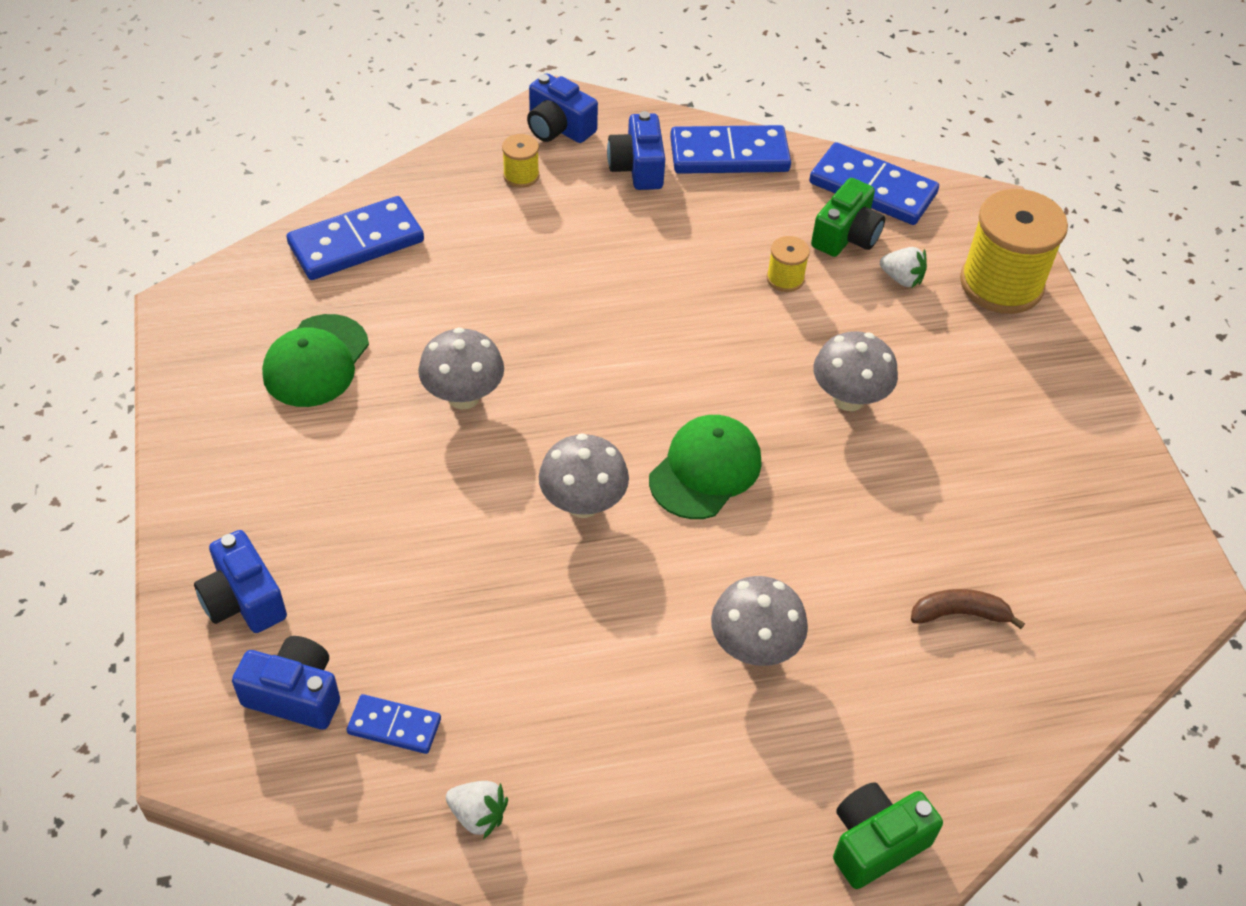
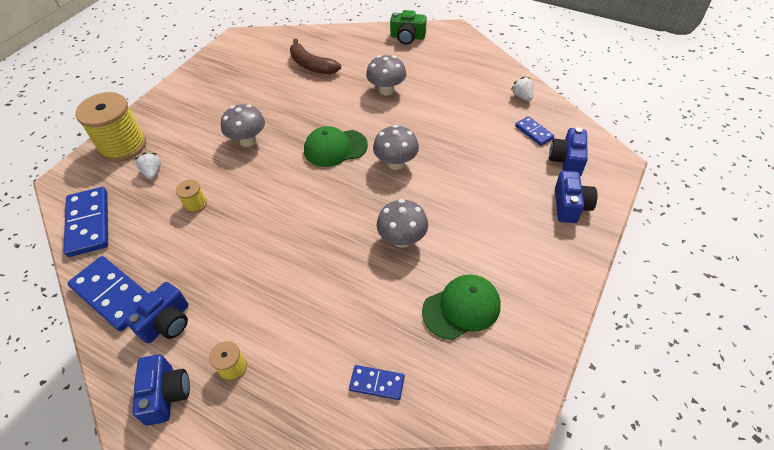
camera: 135 degrees left, 0 degrees up
(295, 694) = (566, 160): blue camera -> blue camera turned 45 degrees clockwise
(356, 243) = (377, 383): blue domino -> blue domino, size x0.54
(846, 236) = (139, 207): green camera -> none
(959, 614) = (312, 65): brown banana -> brown banana, size x1.54

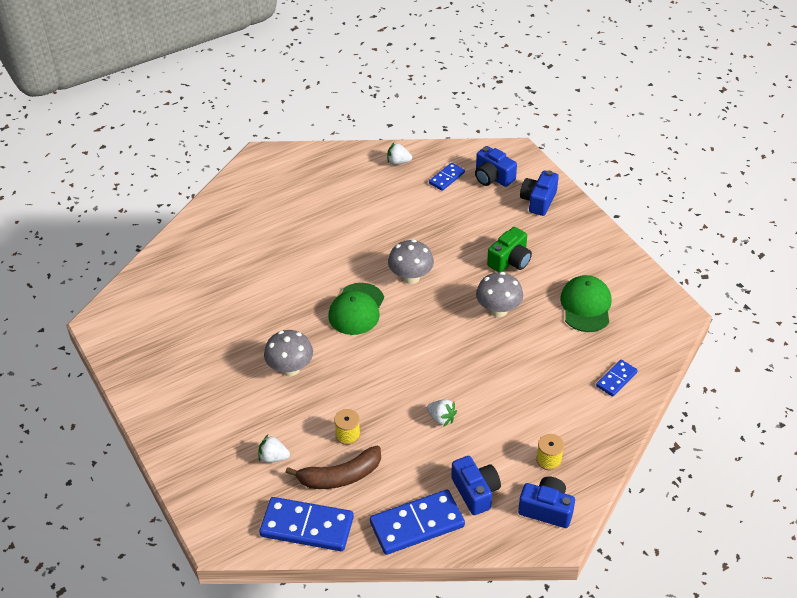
camera: 60 degrees left, 5 degrees down
(123, 146) = (207, 473): yellow spool -> none
(244, 257) = (441, 418): none -> white strawberry
(312, 65) = (215, 279): brown banana -> brown banana (340, 476)
(386, 90) = (308, 242): grey mushroom -> none
(407, 37) = (240, 192): green camera -> green camera (510, 260)
(534, 132) = (446, 178): blue domino -> blue domino turned 45 degrees counterclockwise
(570, 206) = (538, 201): blue camera -> blue camera turned 105 degrees counterclockwise

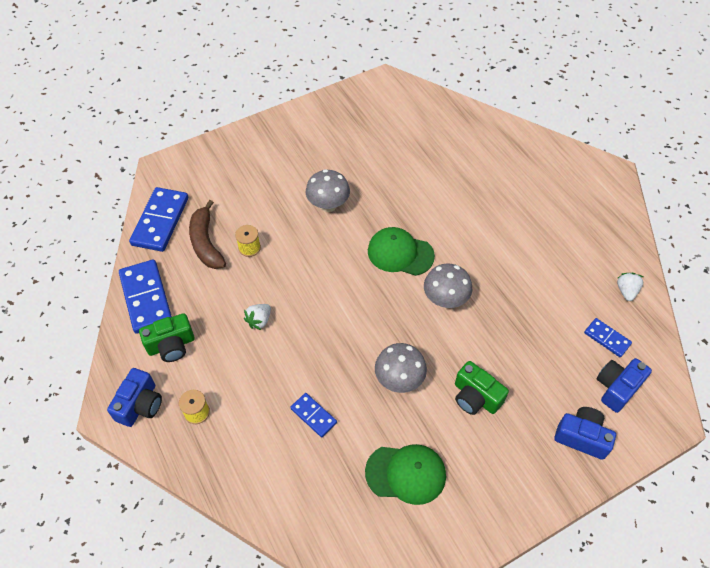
camera: 90 degrees right, 10 degrees up
(273, 457) = (232, 197): white strawberry -> none
(475, 492) = (171, 345): blue camera -> green camera
(616, 379) = (294, 494): blue domino -> blue domino (313, 415)

